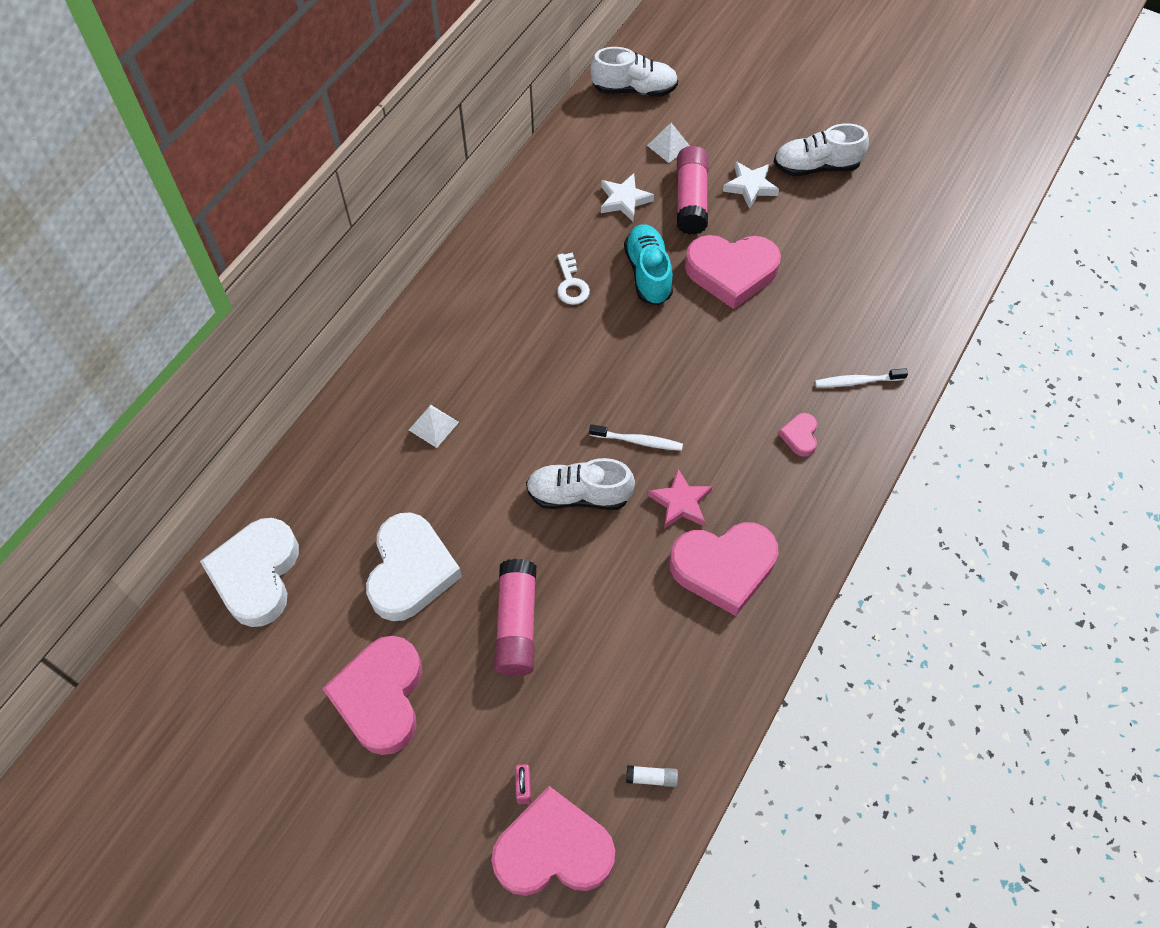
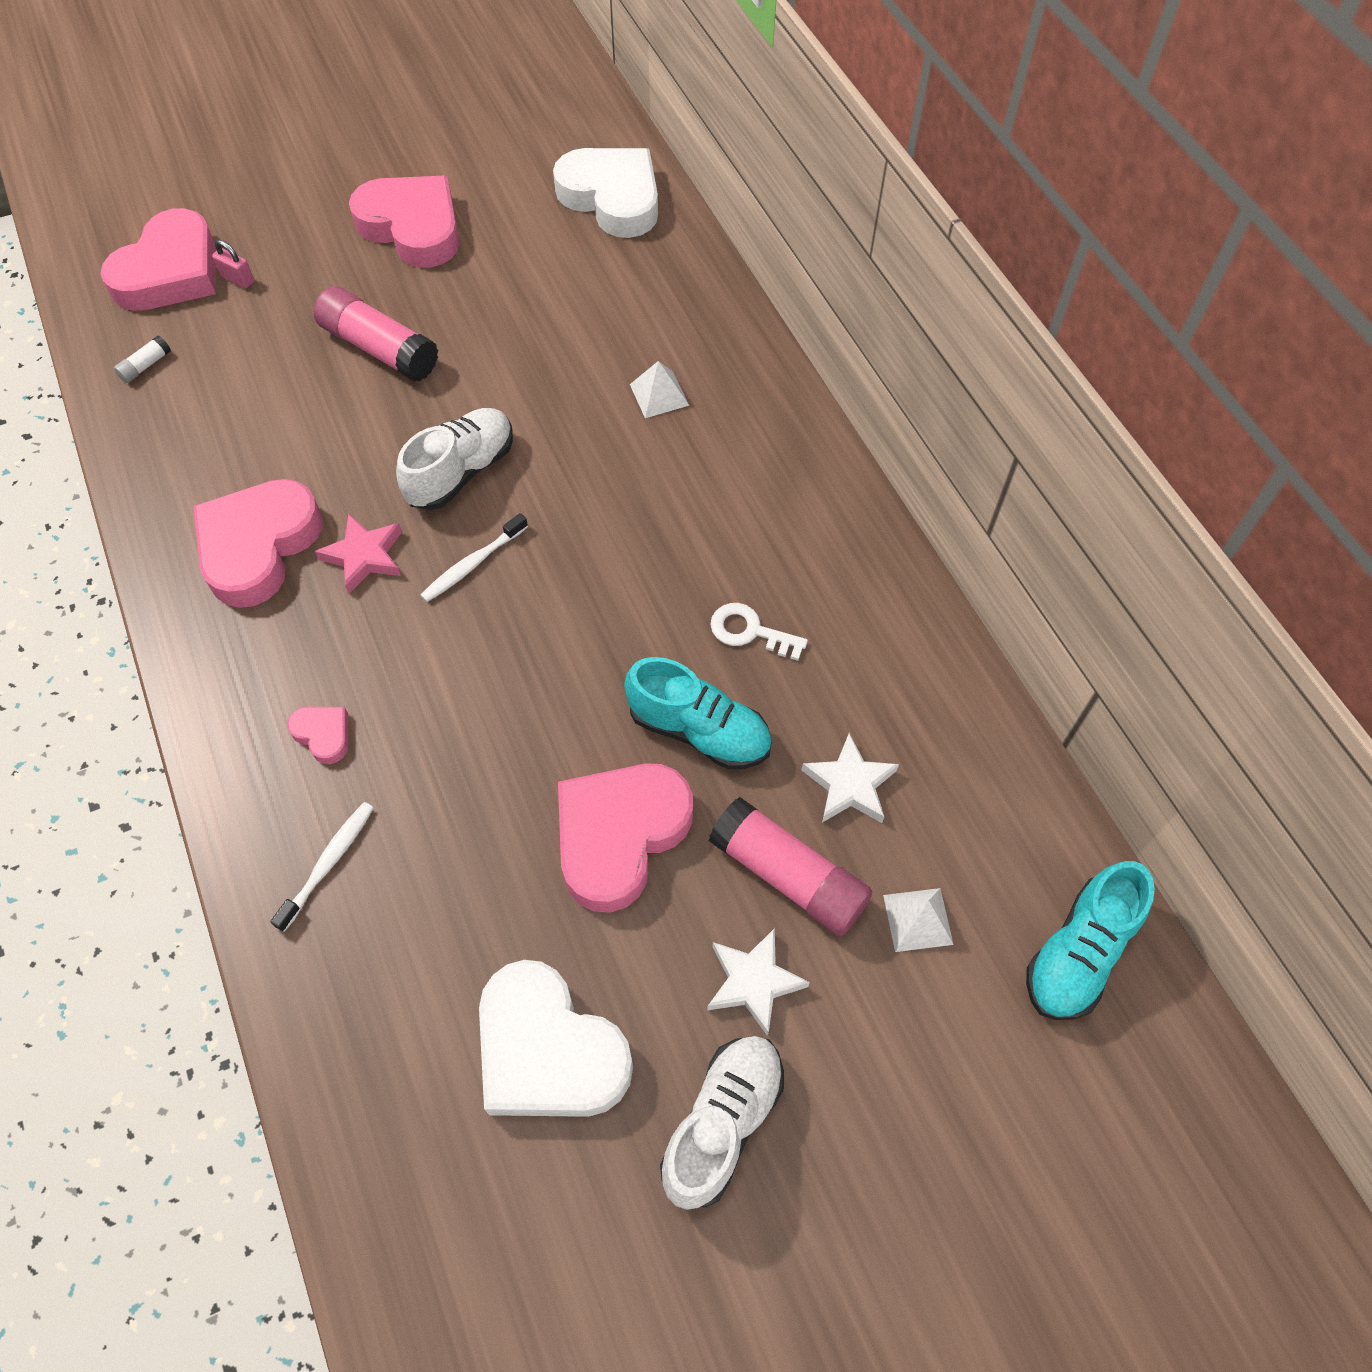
camera: 125 degrees right, 0 degrees up
(411, 571) = (510, 300): white heart -> white heart (548, 1050)
(634, 89) = (1078, 953): white shoe -> turquoise shoe

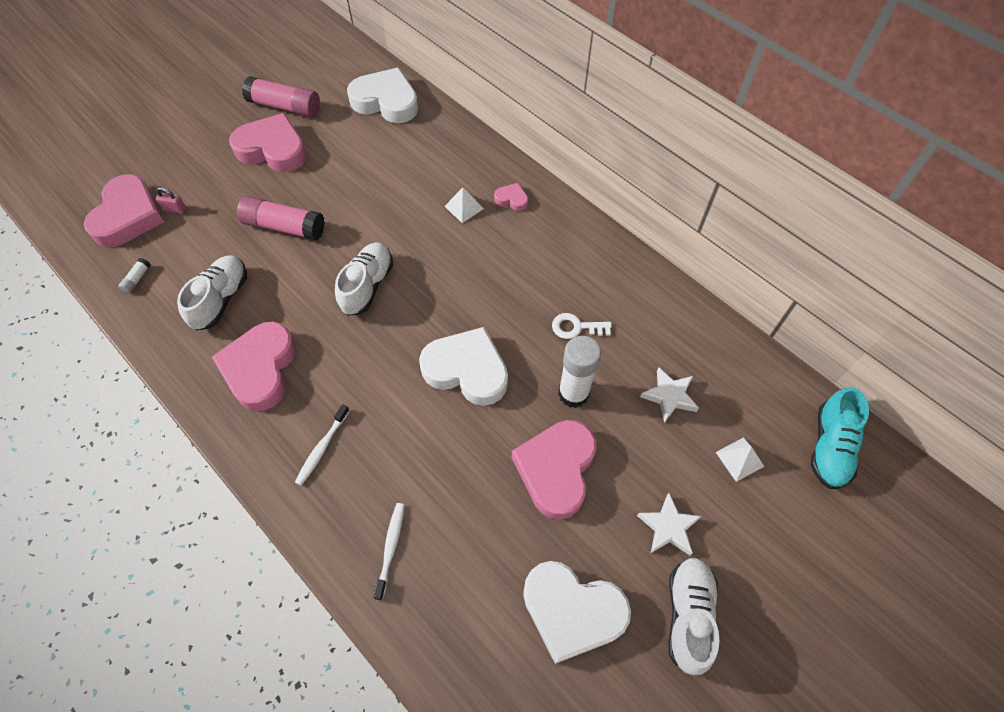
camera: 20 degrees left, 0 degrees up
(246, 429) = (221, 299): none -> white shoe
(323, 734) = (352, 470): pink heart -> pink heart (512, 199)
(364, 556) = (330, 354): pink star -> none
(473, 564) = (398, 338): white toothbrush -> white toothbrush (322, 448)
(552, 643) = (467, 370): none -> white heart
(699, 730) = (573, 393): turquoise shoe -> white glue stick
(788, 876) = (660, 459): pink glue stick -> pink glue stick (285, 107)

